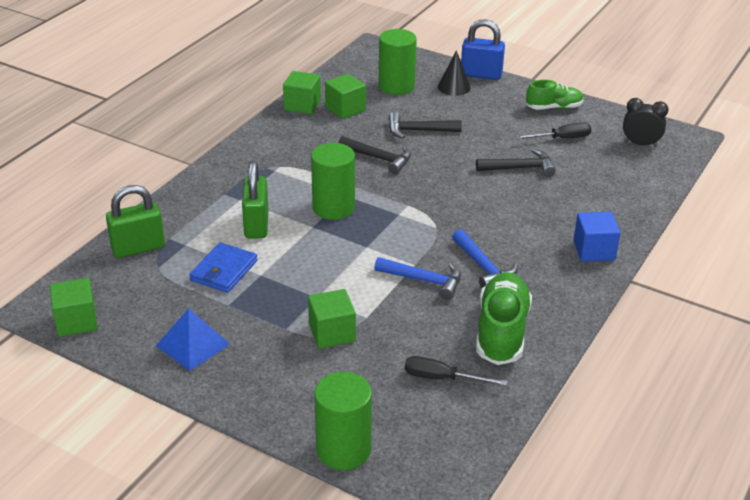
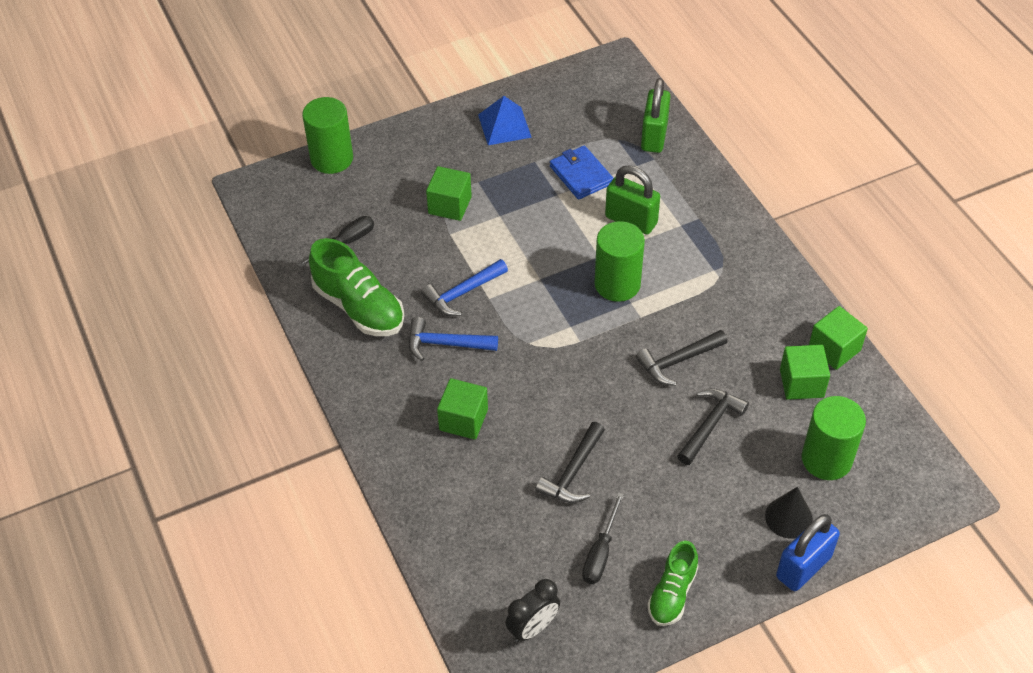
camera: 125 degrees right, 15 degrees up
(76, 321) = (584, 76): green cube -> green cube (463, 420)
(594, 250) = (398, 442): blue cube -> none

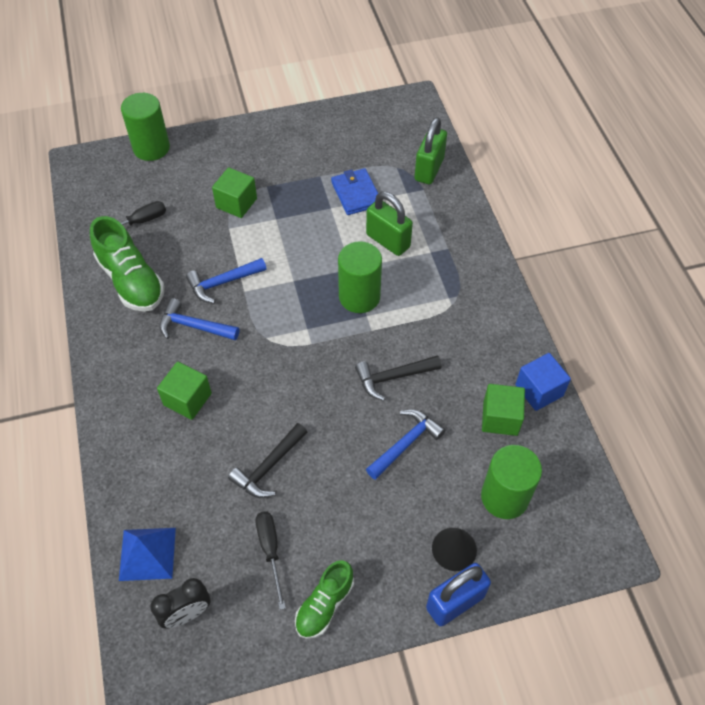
camera: 10 degrees right, 5 degrees up
(504, 126) = (304, 141): blue pyramid -> blue pyramid (147, 553)
(600, 553) = (270, 550): black screwdriver -> black screwdriver turned 135 degrees clockwise
(710, 425) = (405, 443): black hammer -> blue hammer
(834, 349) = (539, 390): green cube -> blue cube

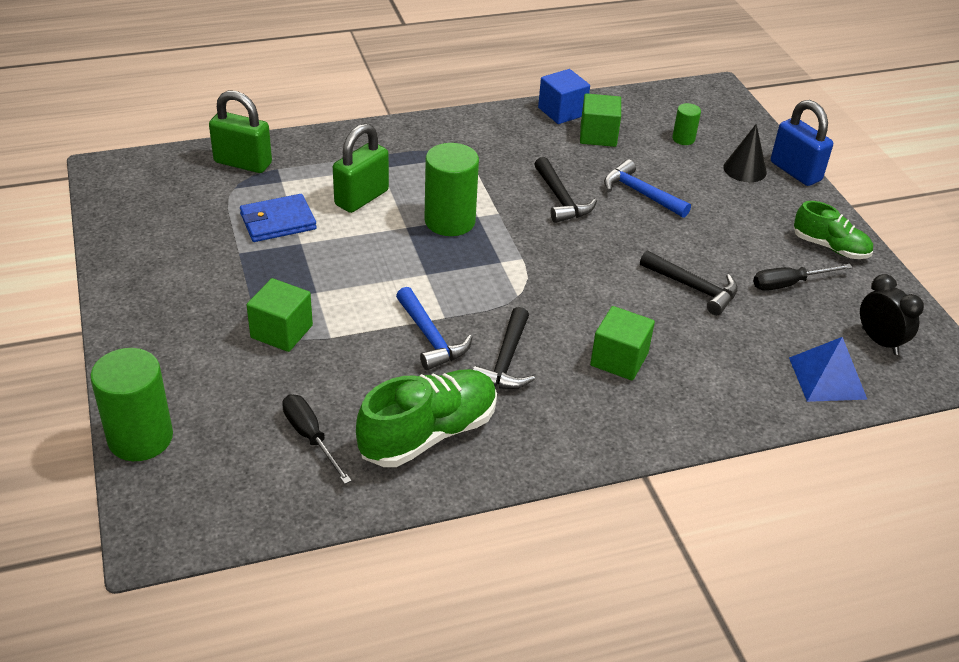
camera: 95 degrees left, 15 degrees down
(194, 326) = (506, 361): blue hammer -> black hammer
(504, 497) = (683, 139): green cylinder -> green cylinder, size x0.50

